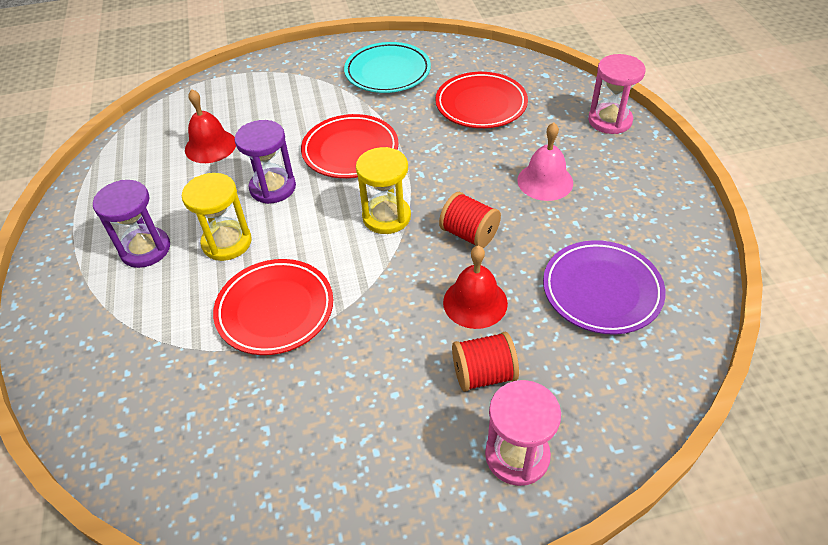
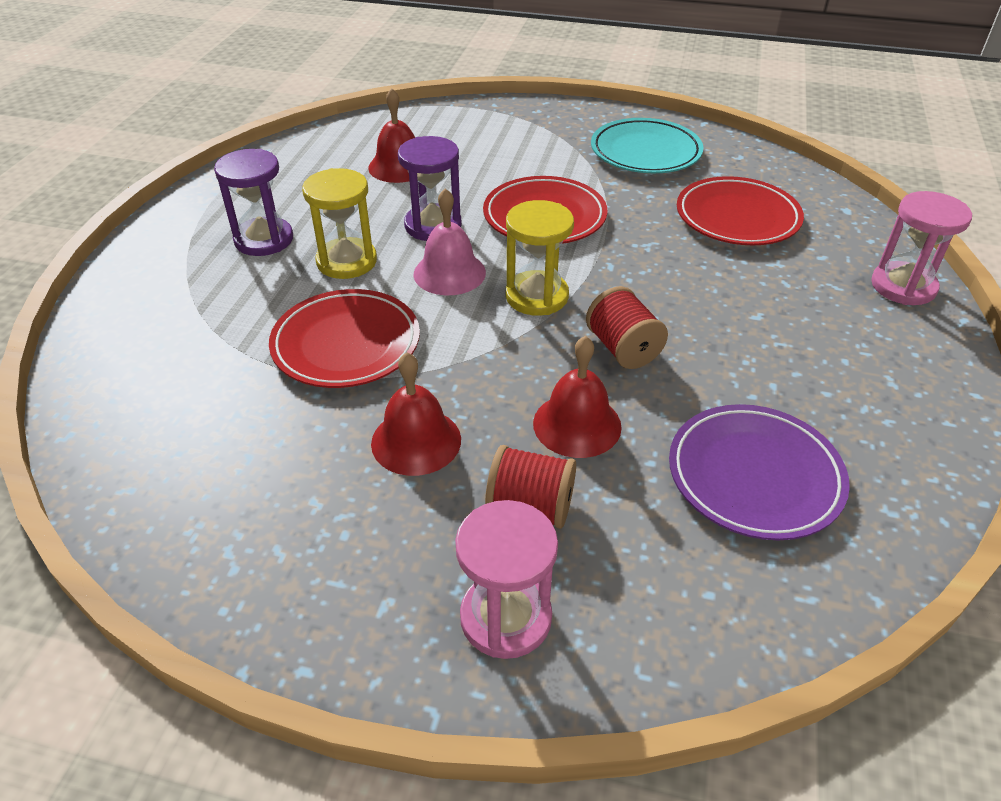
camera: 25 degrees right, 5 degrees down
(377, 362) = (416, 441): none -> red bell
(545, 181) = (763, 325): pink bell -> pink bell (449, 273)

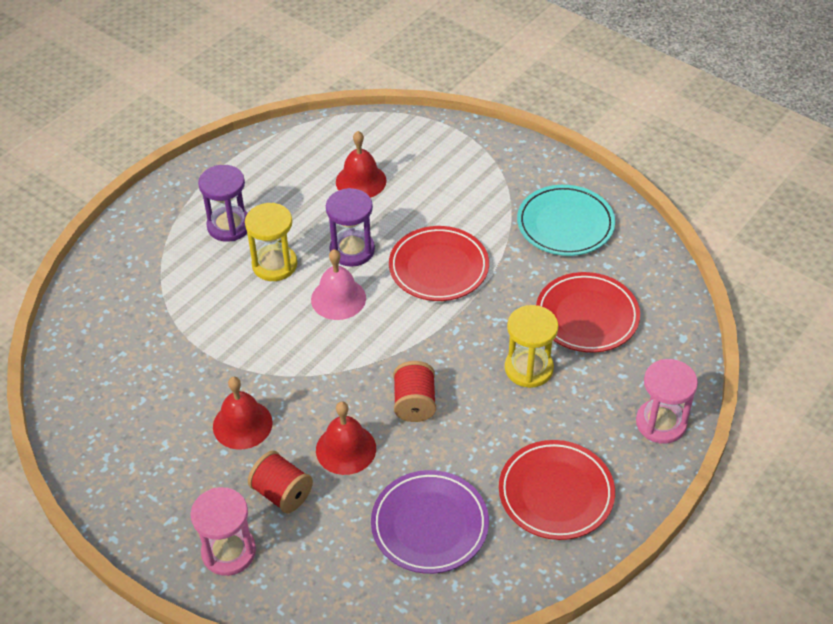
camera: 25 degrees right, 5 degrees up
(346, 344) = (238, 336): red plate -> red plate (556, 493)
(536, 296) = (385, 339): yellow hourglass -> yellow hourglass (529, 368)

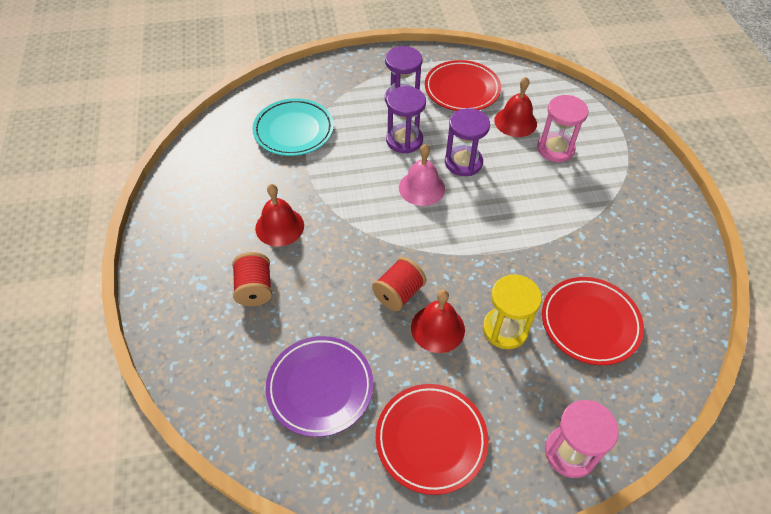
camera: 40 degrees right, 5 degrees up
(229, 552) = (186, 301): pink hourglass -> pink hourglass (555, 149)
(274, 265) = (404, 140): yellow hourglass -> purple hourglass
(346, 449) = (323, 290): red bell -> red bell (437, 328)
(438, 267) = (511, 212): red plate -> red plate (462, 89)
(565, 224) = (640, 243): turquoise plate -> turquoise plate (294, 130)

